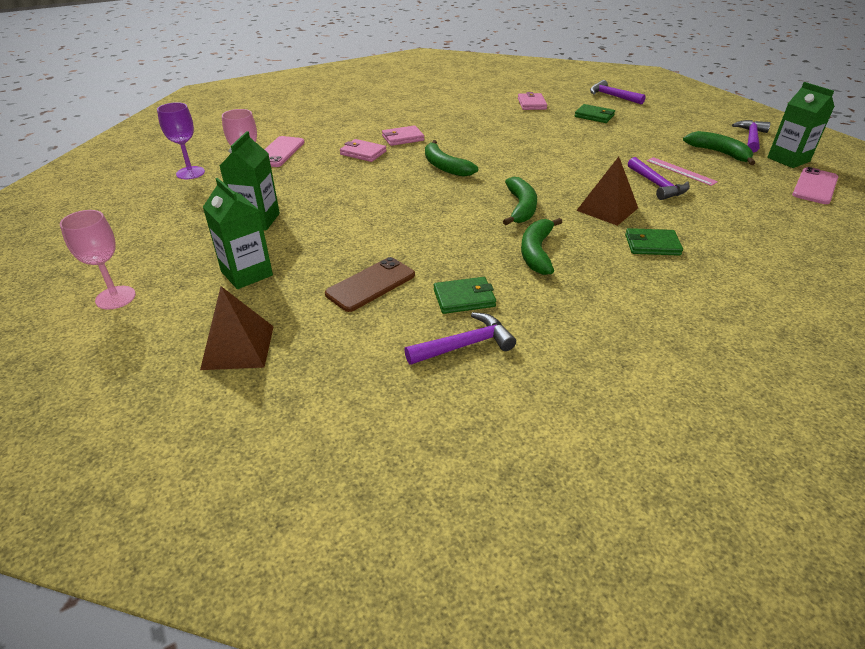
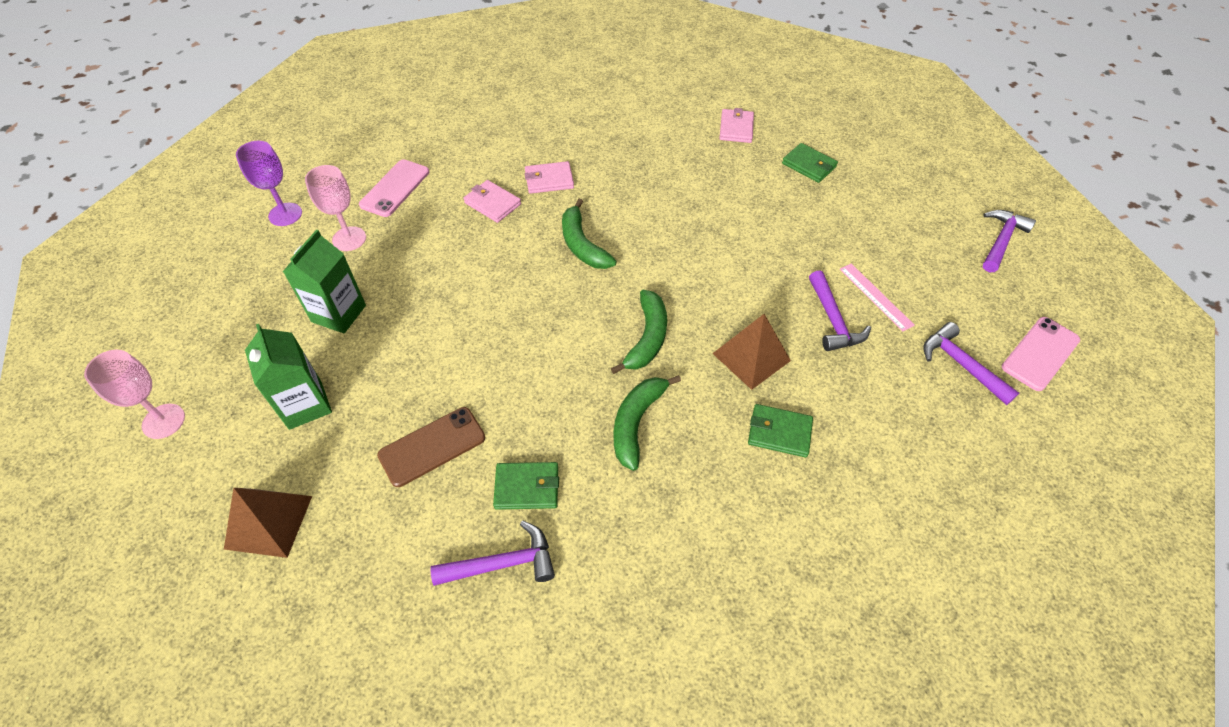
camera: 10 degrees right, 15 degrees up
(612, 96) = (850, 124): purple hammer -> purple hammer (960, 364)
(719, 153) = (943, 266): green banana -> none
(788, 159) = (1031, 293): green carton -> none

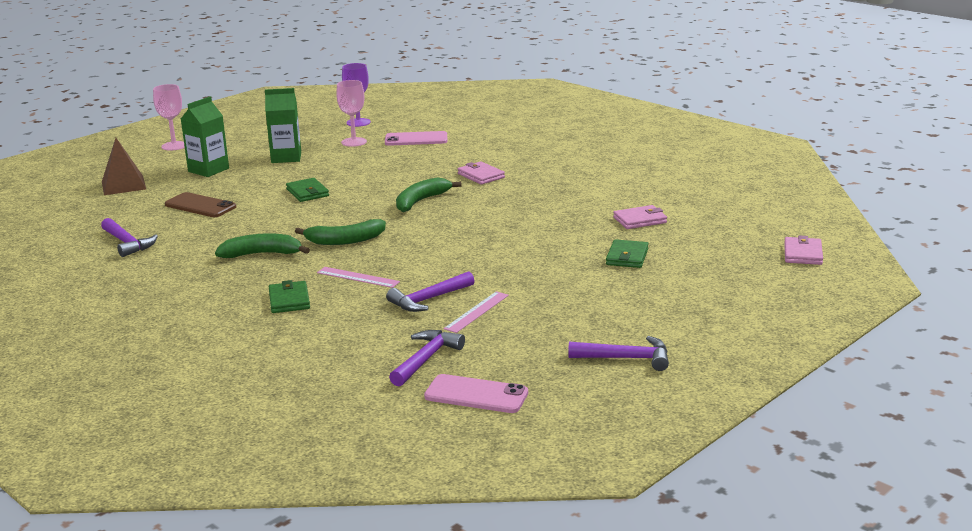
camera: 65 degrees right, 30 degrees down
(492, 203) = (433, 167): pink wallet -> pink wallet (803, 254)
(527, 487) = (186, 236): green wallet -> green wallet (307, 192)
(751, 357) = (358, 277): brown pyramid -> pink ruler

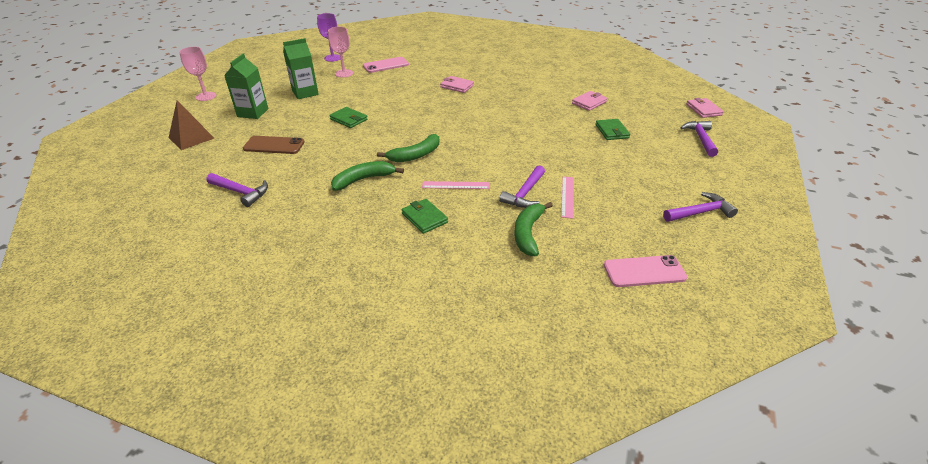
camera: 25 degrees left, 15 degrees up
(421, 201) = (437, 112): green banana -> green banana (528, 233)
(426, 359) = (577, 248): purple hammer -> purple hammer (700, 138)

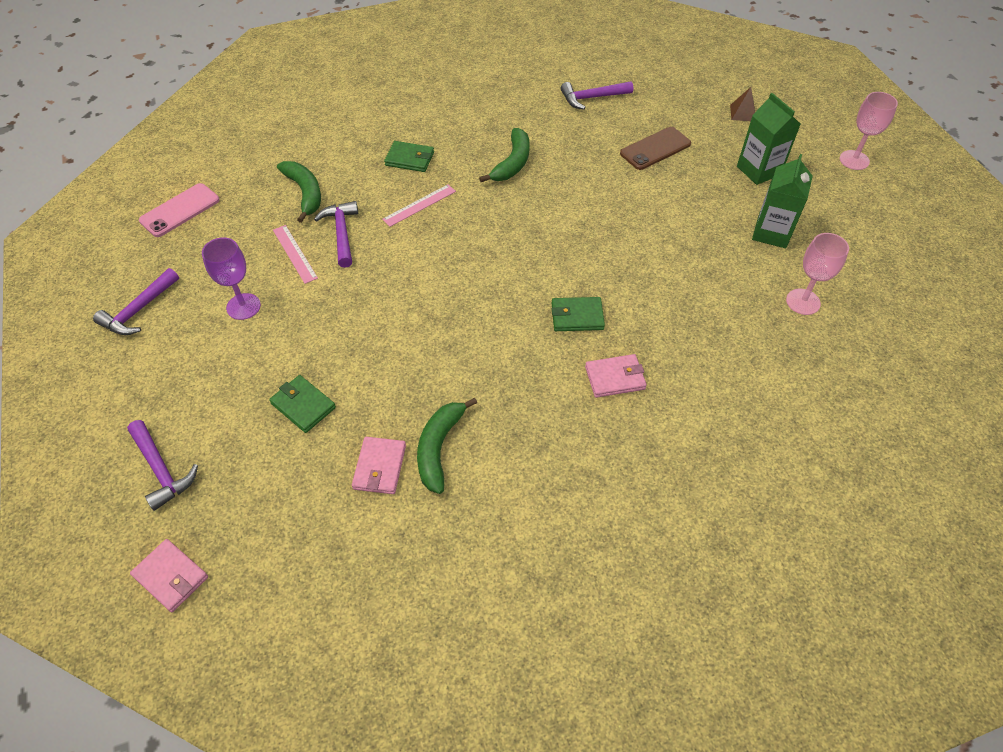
camera: 140 degrees right, 15 degrees up
(191, 138) = (742, 113): brown pyramid -> brown pyramid, size x0.59
(332, 58) = (886, 328): purple goblet -> purple goblet (243, 306)
(348, 119) = (647, 223): green wallet -> green wallet (577, 316)
(386, 65) = (786, 363): pink phone -> none
(415, 155) = (504, 218): green banana -> green banana (439, 448)

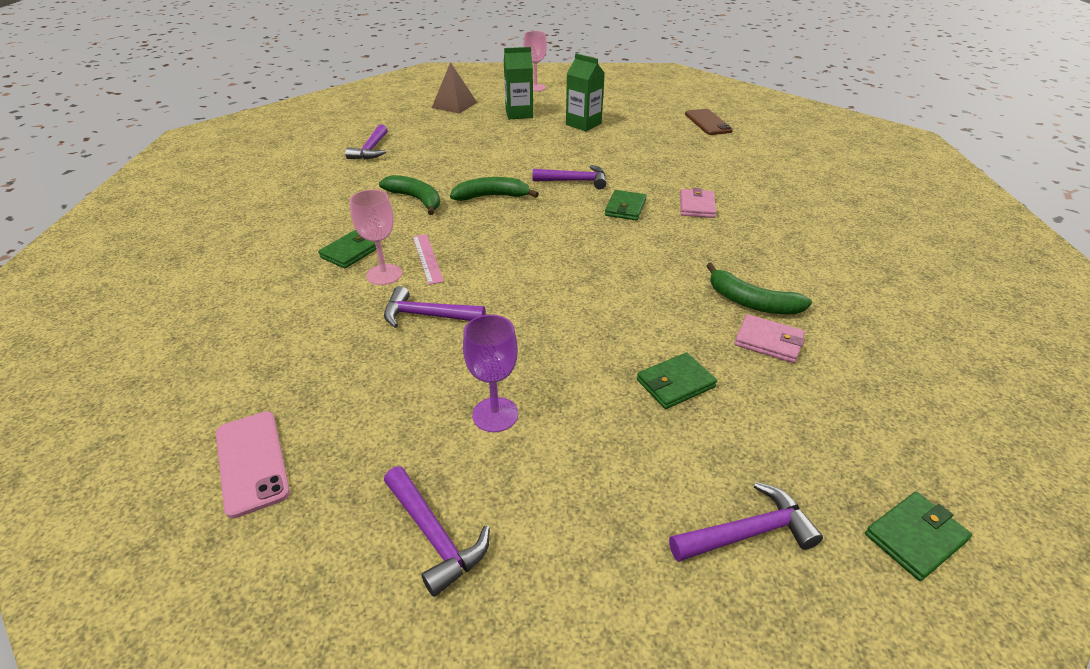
camera: 70 degrees left, 15 degrees down
(171, 576) = (915, 537): pink wallet -> green wallet
(295, 253) = (433, 356): pink ruler -> none
(305, 193) = (333, 333): green banana -> green banana (491, 196)
(615, 262) = (575, 181): none -> purple hammer
(655, 149) = (461, 140): brown phone -> brown phone (708, 122)
(742, 113) = (454, 105): brown pyramid -> brown pyramid, size x1.68
(803, 302) = (653, 130): pink goblet -> pink goblet (384, 274)

